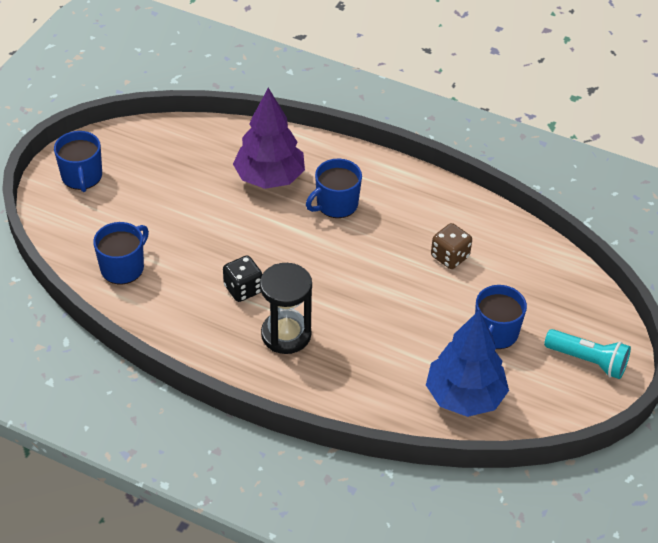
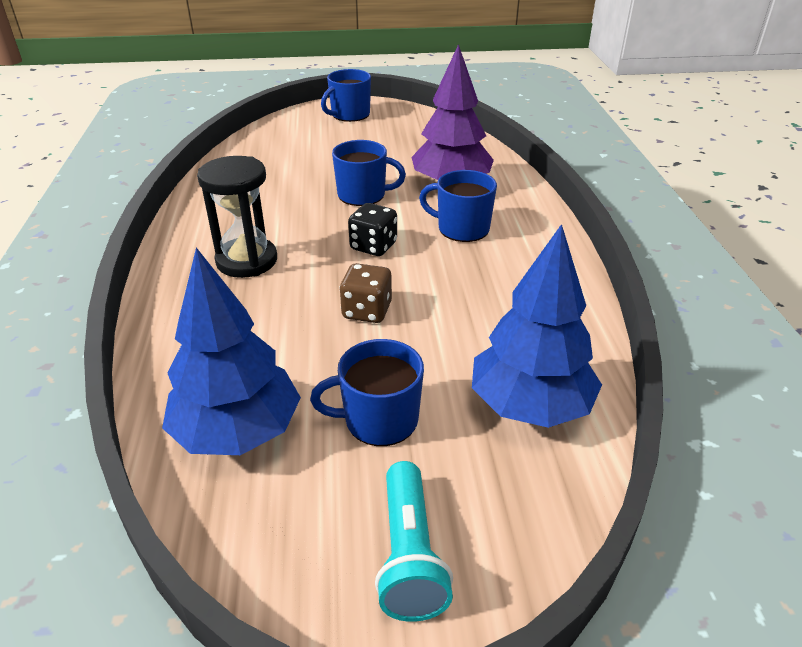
camera: 60 degrees right, 10 degrees down
(123, 267) = (264, 159): blue mug -> blue mug (363, 195)
(243, 289) = (290, 218): black dice -> black dice (373, 246)
(450, 257) = (474, 330): brown dice -> brown dice (367, 311)
(526, 268) = (529, 405): none -> blue tree

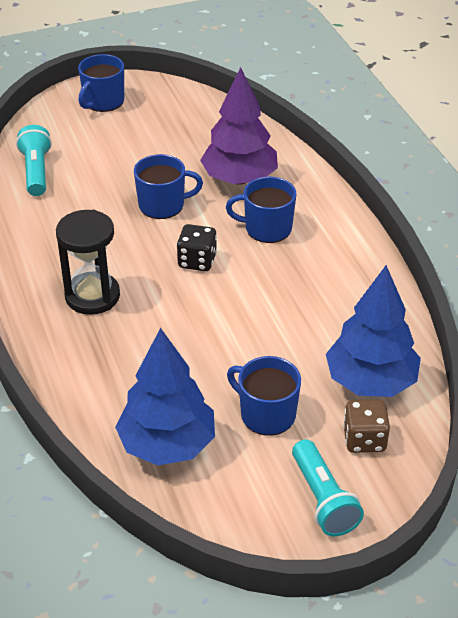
camera: 15 degrees left, 5 degrees up
(258, 155) = (36, 171): none -> turquoise flashlight
(367, 311) = (219, 326): brown dice -> brown dice (364, 439)
(379, 420) = (266, 414): blue mug -> blue mug turned 60 degrees clockwise

